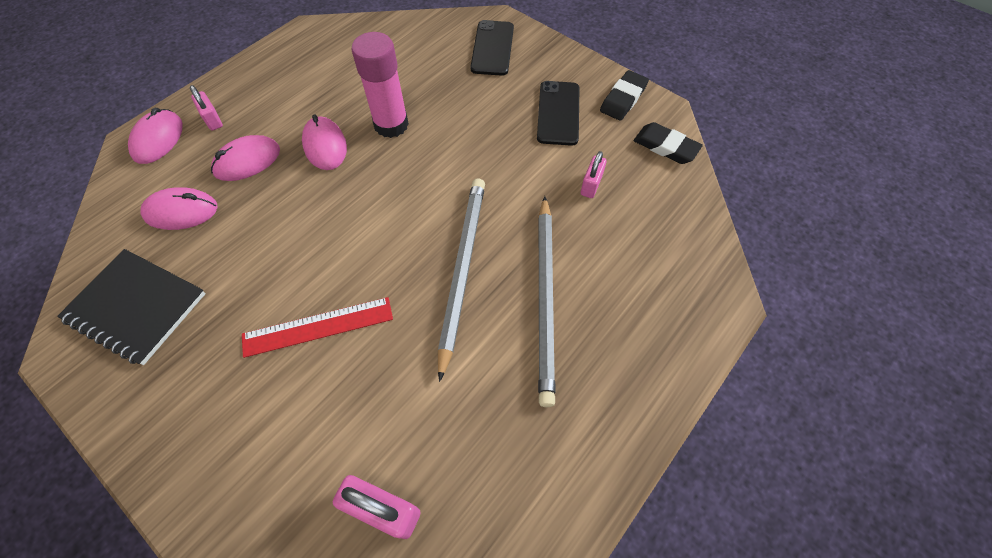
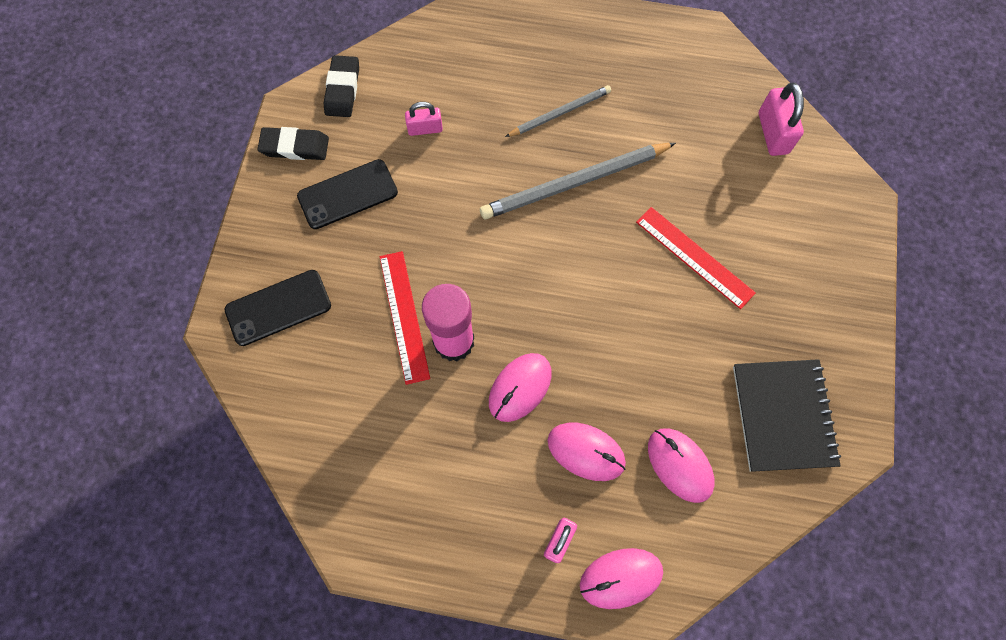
camera: 120 degrees left, 10 degrees up
(433, 106) = (404, 316): none -> red ruler
(545, 298) = (560, 113): grey pencil -> grey pencil, size x0.59

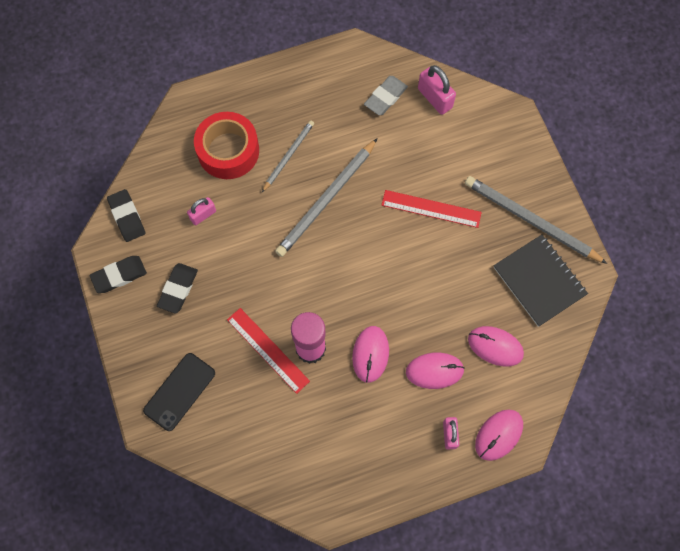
camera: 30 degrees left, 0 degrees up
(348, 194) = (178, 289): black phone -> black eraser
(495, 74) = (228, 151): none -> red tape
(713, 103) = (385, 97): none -> grey eraser
(813, 336) = (530, 221): none -> grey pencil

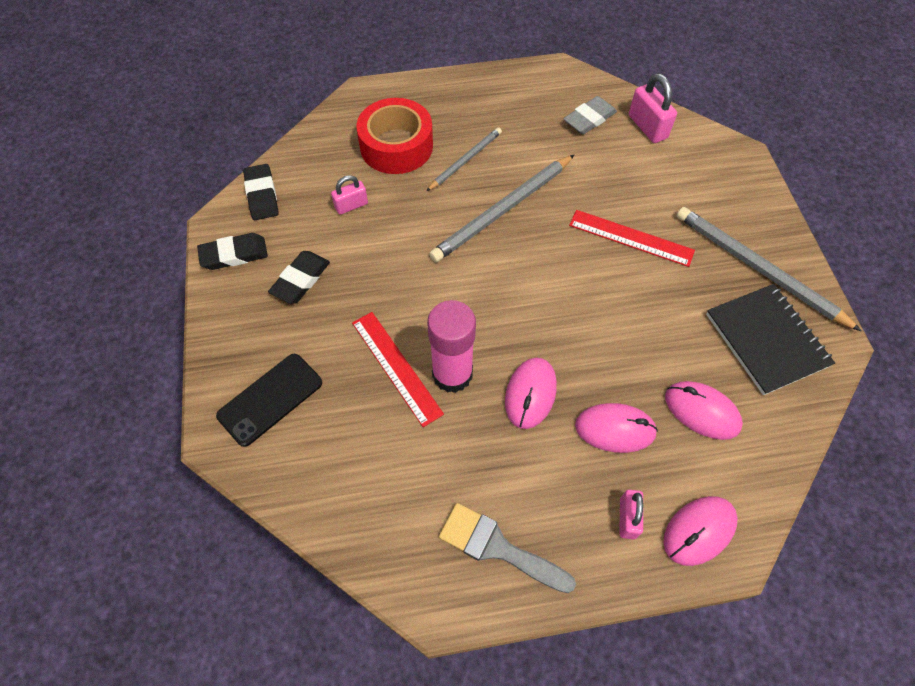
camera: 10 degrees right, 10 degrees down
(363, 471) = (497, 547): none -> grey brush

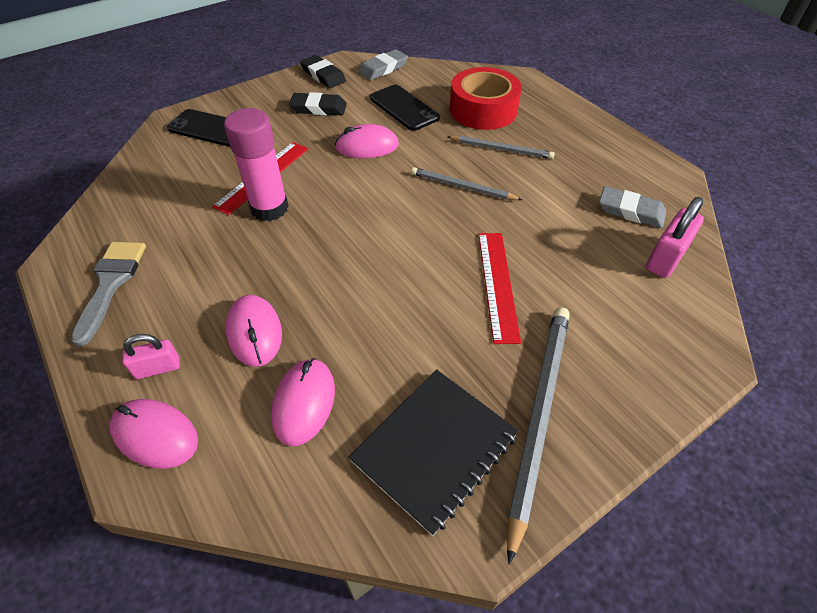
camera: 65 degrees right, 10 degrees down
(262, 195) = (383, 69): black eraser -> grey eraser
(351, 205) = (404, 108): pink padlock -> black phone
(502, 210) = (462, 187): grey pencil -> grey pencil, size x0.59
(530, 394) = (270, 261): pink mouse -> pink mouse (367, 146)

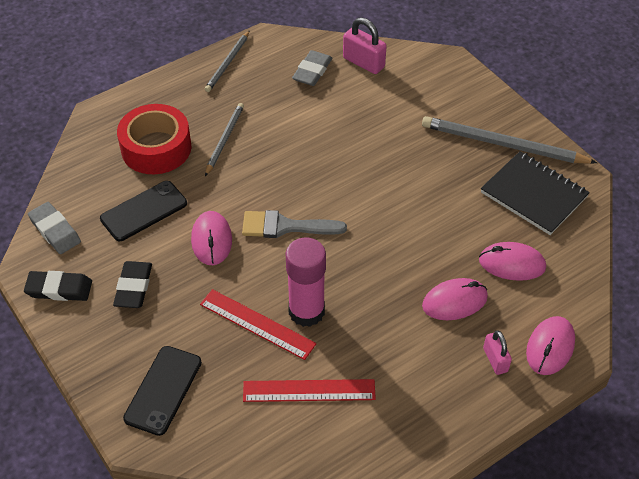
camera: 90 degrees left, 0 degrees up
(111, 283) = (410, 421): grey brush -> grey brush (285, 227)
(323, 75) = (59, 289): black eraser -> black eraser turned 45 degrees clockwise
(462, 187) = (279, 170): grey pencil -> grey pencil (228, 63)
(497, 284) = (394, 155): red ruler -> red ruler (309, 391)

